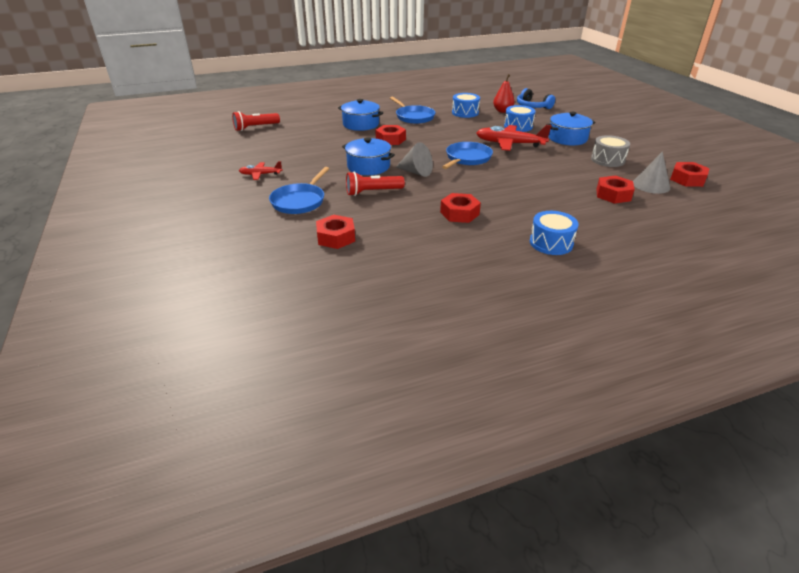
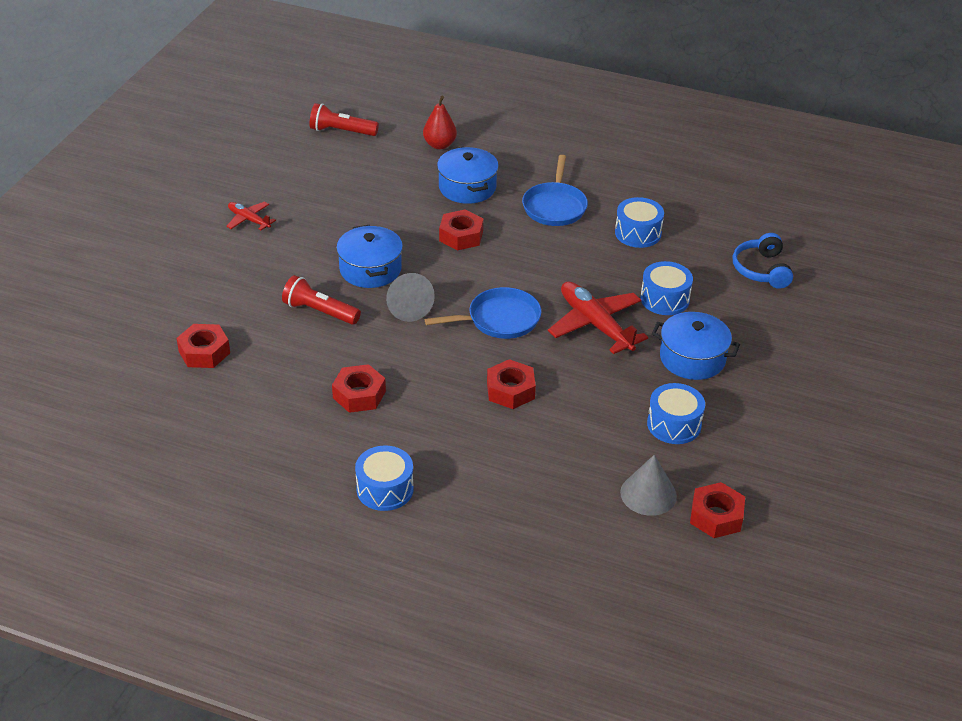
camera: 40 degrees right, 5 degrees up
(300, 201) = (235, 283): blue pan -> none
(502, 111) = (698, 257): red pear -> red pear (439, 145)
(607, 160) = (674, 424): grey drum -> blue drum
(613, 195) = (571, 477): red nut -> red nut (510, 390)

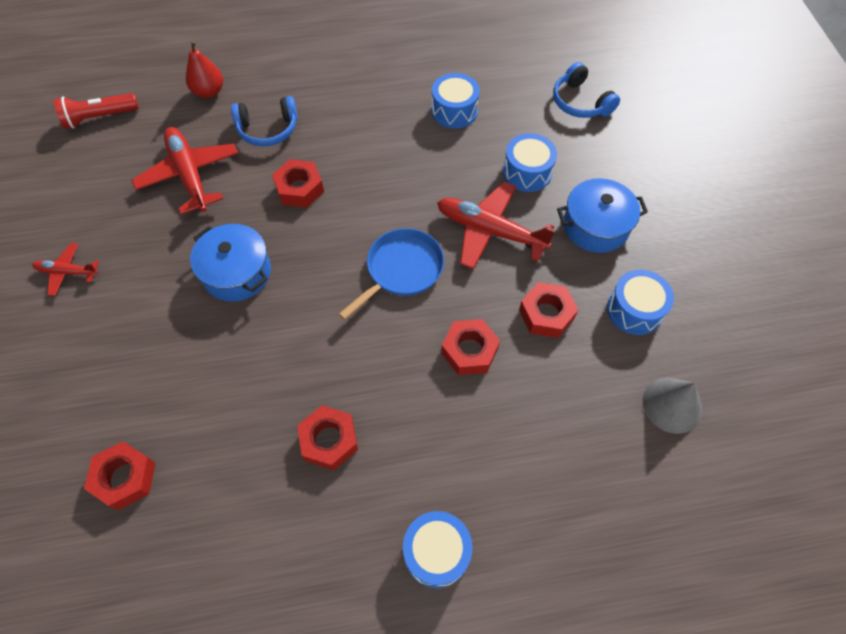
camera: 30 degrees left, 20 degrees up
(320, 312) = (219, 354): red flashlight -> none
(382, 194) = (189, 175): none -> red plane
(408, 308) = (305, 302): grey cone -> none
(467, 187) = (268, 129): blue pot -> blue headphones
(554, 206) = (362, 115): blue pan -> none
(716, 516) = (743, 396): red nut -> red nut (546, 314)

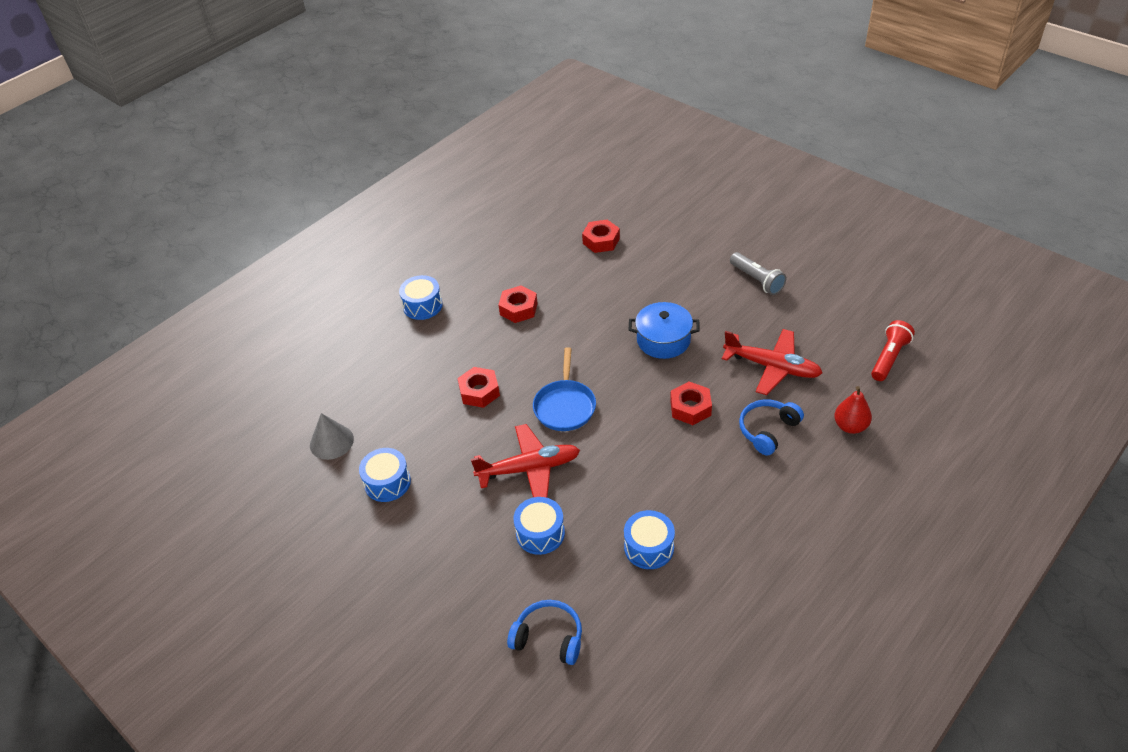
camera: 145 degrees right, 15 degrees down
(67, 272) = (757, 280): red plane -> grey flashlight
(546, 314) = (446, 441): red nut -> none
(595, 226) = (453, 525): blue pot -> none

